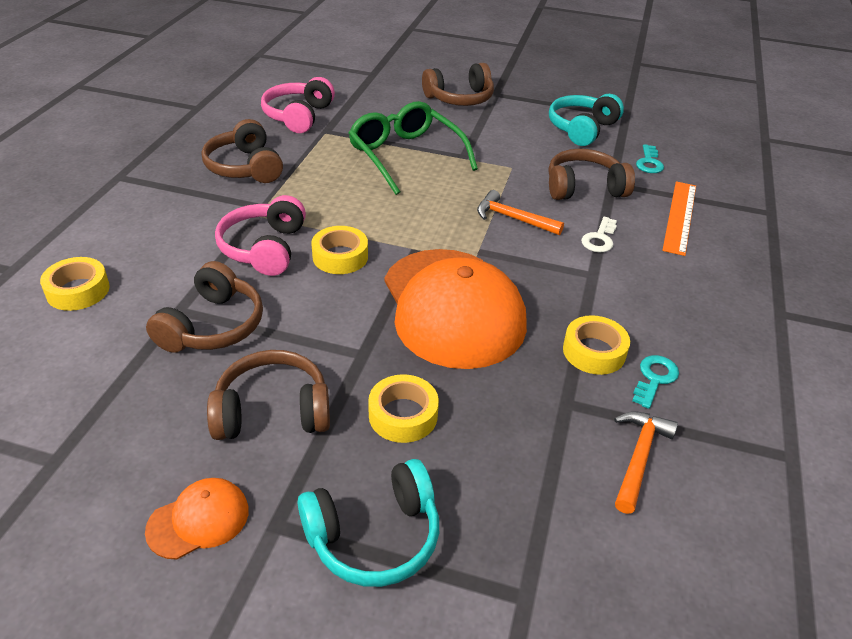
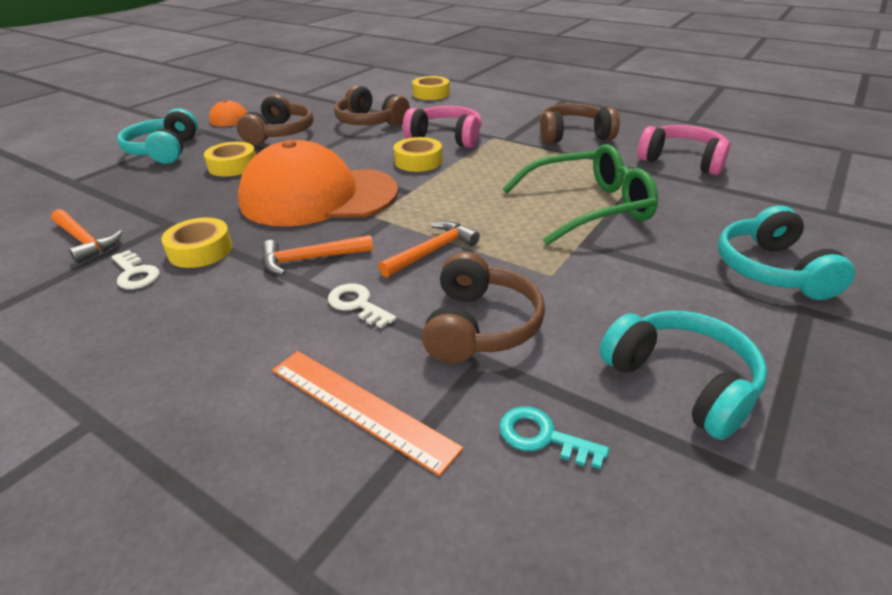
camera: 110 degrees right, 5 degrees down
(460, 98) = (771, 270): brown headphones -> turquoise headphones
(562, 277) = (310, 259): none -> orange hammer
(654, 378) = (135, 274): turquoise key -> white key

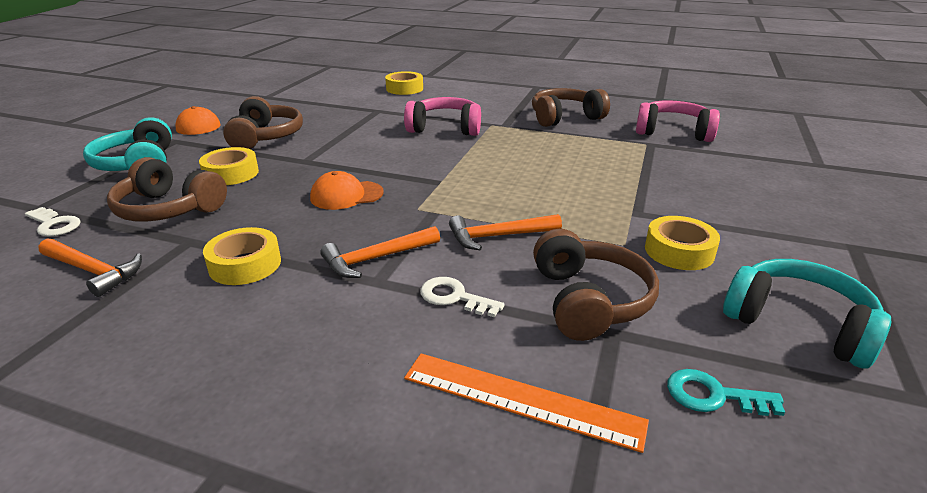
camera: 15 degrees left, 5 degrees down
(135, 274) = (180, 299): white key -> white key (54, 225)
(318, 196) = (346, 195): orange cap -> orange cap, size x0.43
(369, 122) = (357, 119): brown headphones -> brown headphones (168, 209)
(418, 161) = (431, 152): yellow tape -> yellow tape (679, 251)
(432, 251) = (498, 236): orange hammer -> orange hammer turned 135 degrees counterclockwise
(589, 207) = (619, 180): green glasses -> none
(771, 270) = (805, 217): turquoise headphones -> none

